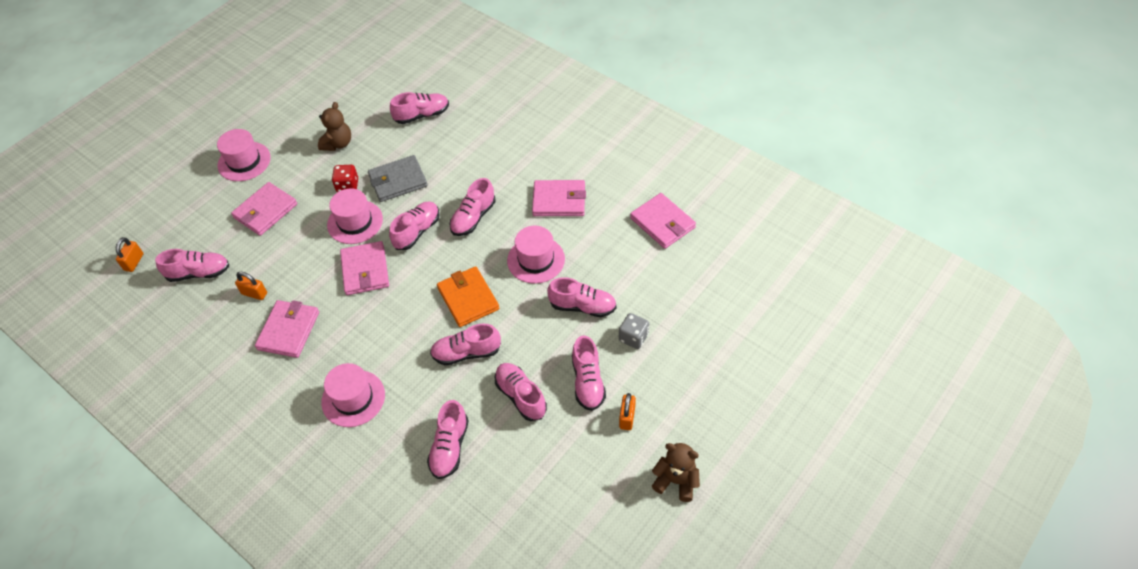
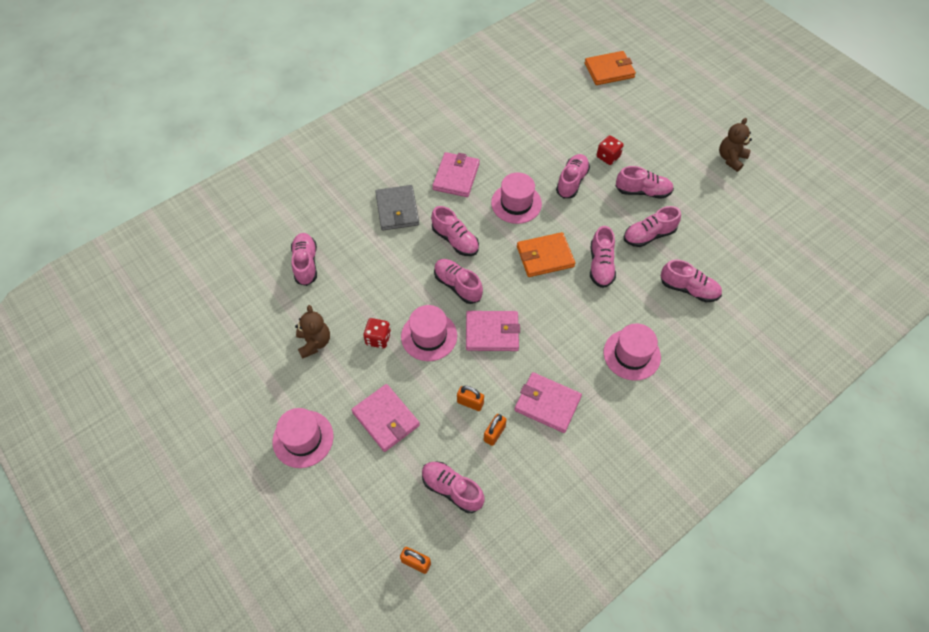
camera: 80 degrees left, 5 degrees up
(199, 273) = (452, 489): pink shoe -> pink shoe turned 60 degrees counterclockwise
(338, 143) = (314, 342): brown teddy bear -> brown teddy bear turned 45 degrees clockwise
(398, 181) = (388, 294): grey wallet -> grey wallet (397, 210)
(627, 417) = (677, 175): orange padlock -> orange padlock (470, 403)
(633, 337) = (608, 157): grey dice -> red dice
(662, 223) = (502, 116): pink wallet -> none
(787, 318) = (609, 70): none -> orange wallet

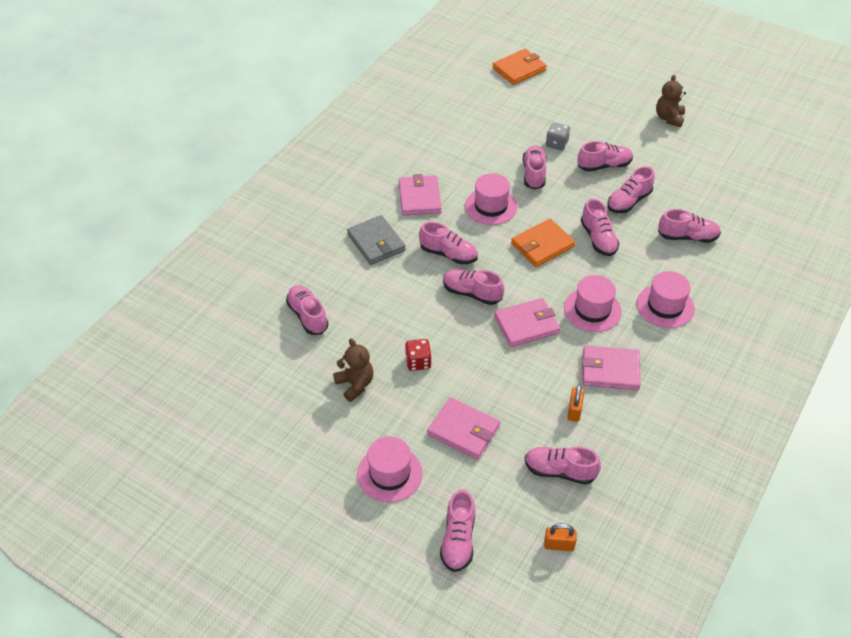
camera: 20 degrees left, 10 degrees down
(330, 524) = (458, 540): none -> pink shoe
(429, 336) = (467, 345): pink hat -> pink hat (592, 310)
(470, 403) = (537, 391): orange padlock -> none
(608, 157) = (556, 144): red dice -> grey dice

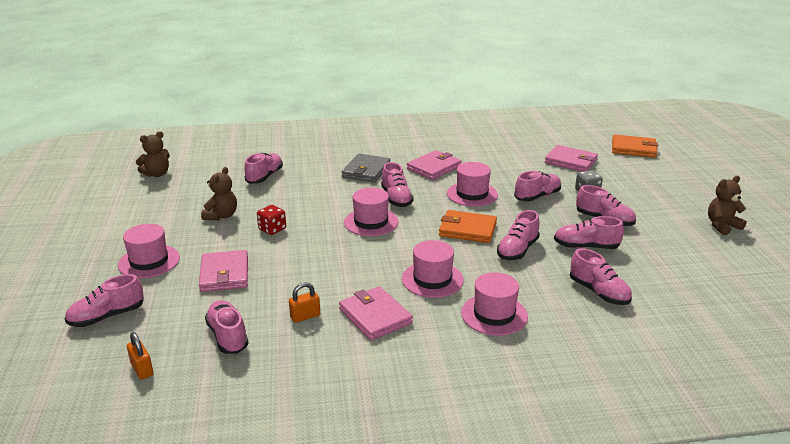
camera: 50 degrees right, 20 degrees down
(206, 393) = (157, 174): none -> brown teddy bear
(472, 293) = (371, 222): pink shoe -> pink hat
(526, 325) = (371, 256): pink wallet -> pink wallet (570, 161)

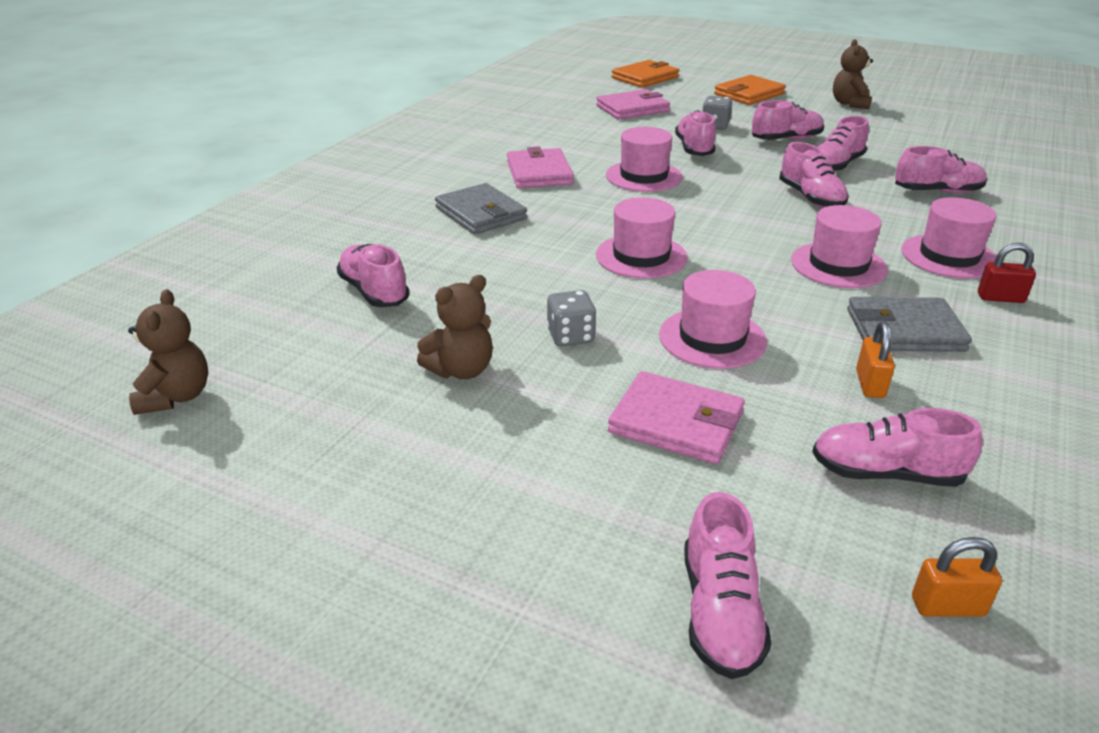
camera: 55 degrees left, 5 degrees up
(149, 261) = (544, 499): pink hat -> pink hat (712, 338)
(221, 216) = (461, 370): brown teddy bear -> brown teddy bear turned 90 degrees clockwise
(272, 229) = (570, 336): red dice -> grey dice
(375, 316) = (904, 330): pink wallet -> grey wallet
(396, 198) = (593, 220): pink shoe -> none
(455, 343) = (1000, 298): none -> red padlock
(467, 229) = (732, 207): orange wallet -> orange wallet (749, 94)

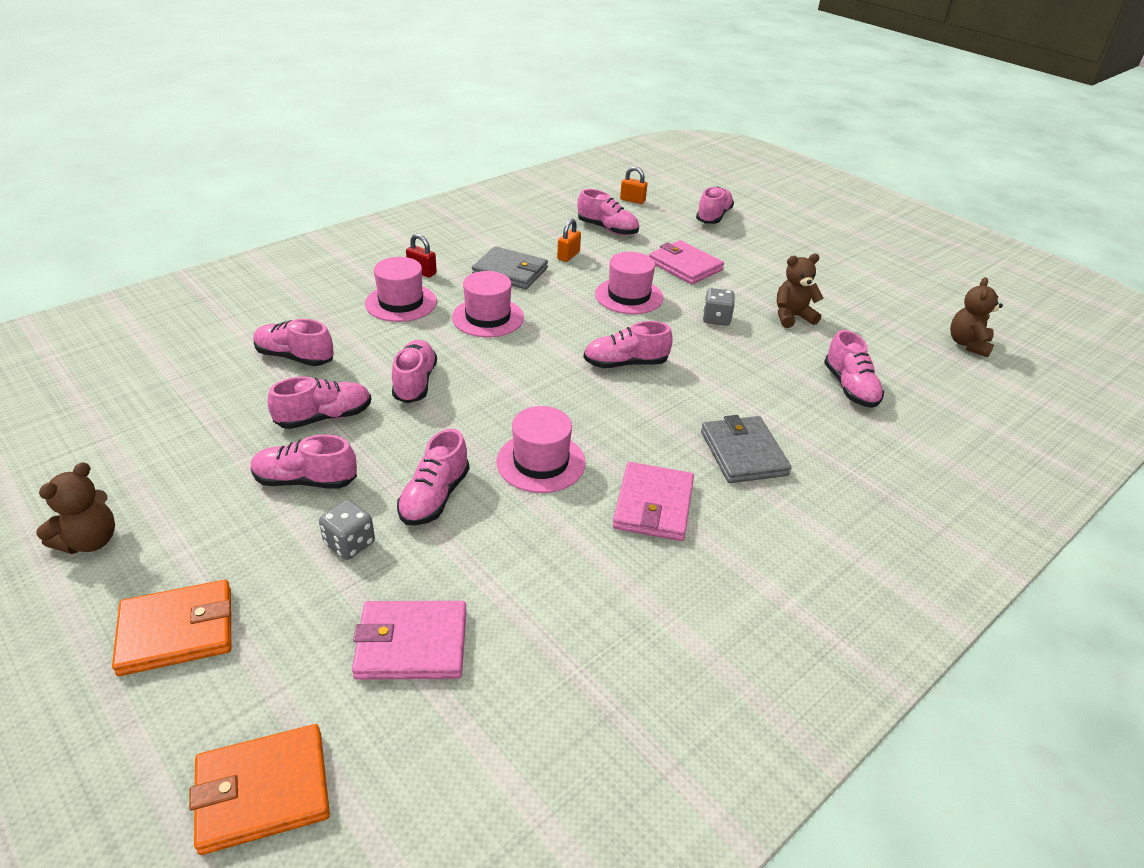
camera: 160 degrees left, 5 degrees up
(641, 256) = (625, 363): pink hat -> pink shoe

